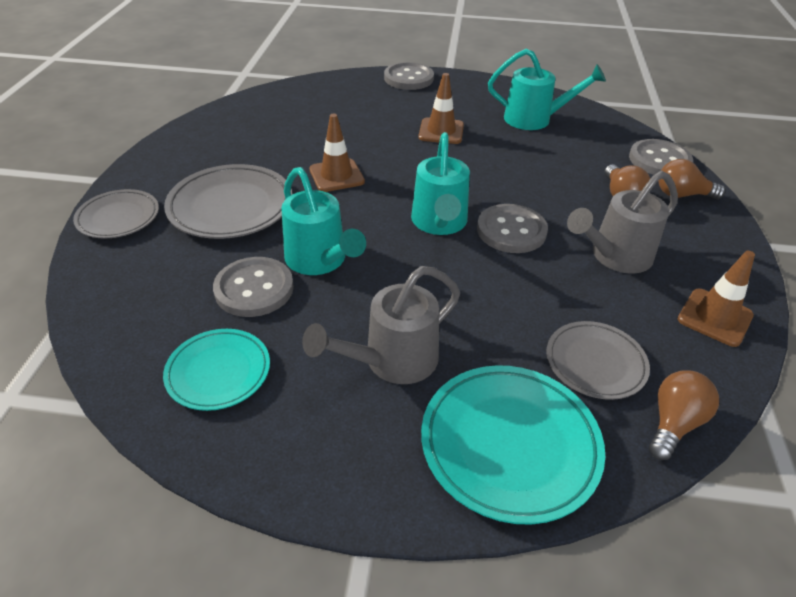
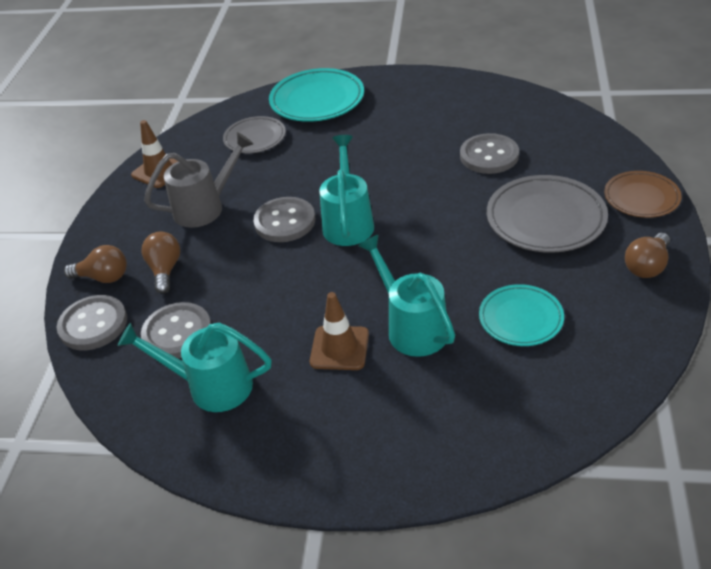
camera: 175 degrees left, 0 degrees up
(118, 217) = (641, 198): grey plate -> brown plate
(218, 372) = (488, 111): turquoise plate -> turquoise plate (520, 318)
(320, 261) = (446, 180): turquoise watering can -> turquoise watering can (412, 327)
(336, 176) = (455, 265): brown traffic cone -> none
(392, 361) = (383, 126): grey watering can -> none
(408, 78) = (386, 477): grey button -> grey button (177, 333)
(673, 423) = (224, 117): brown light bulb -> brown light bulb (647, 266)

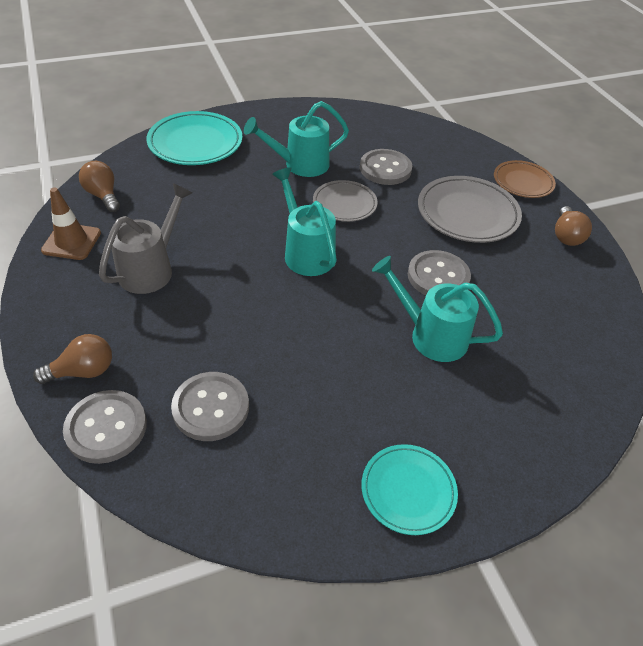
camera: 35 degrees left, 5 degrees up
(165, 270) = (151, 344): brown light bulb -> brown light bulb (103, 195)
(211, 386) = (286, 452): turquoise watering can -> turquoise watering can (300, 165)
(255, 138) = (157, 189): grey plate -> grey plate (344, 204)
(285, 221) = (244, 265): grey button -> grey button (438, 276)
(339, 348) = (382, 374): brown traffic cone -> none
(520, 318) = (510, 303): turquoise plate -> turquoise plate (408, 491)

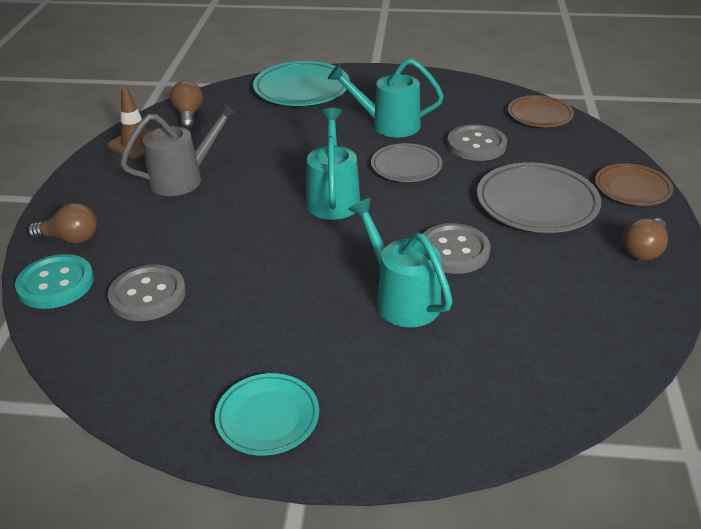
camera: 30 degrees right, 10 degrees down
(106, 428) = (56, 284): grey button -> turquoise button
(413, 129) = (539, 115): none -> brown plate

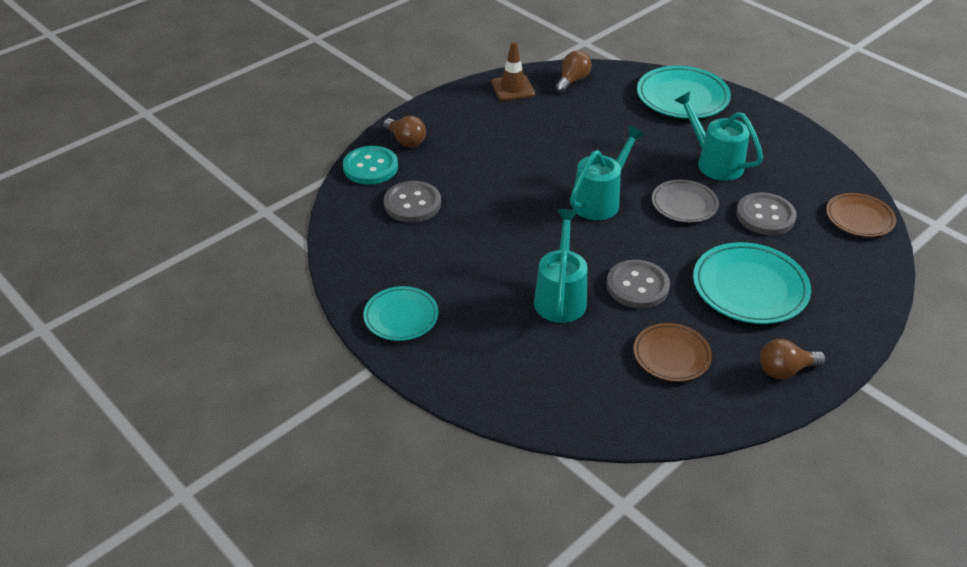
camera: 40 degrees right, 5 degrees up
(184, 178) = (516, 132): grey watering can -> none
(537, 203) = (749, 288): grey plate -> turquoise plate
(632, 188) = (850, 321): brown plate -> brown plate (671, 355)

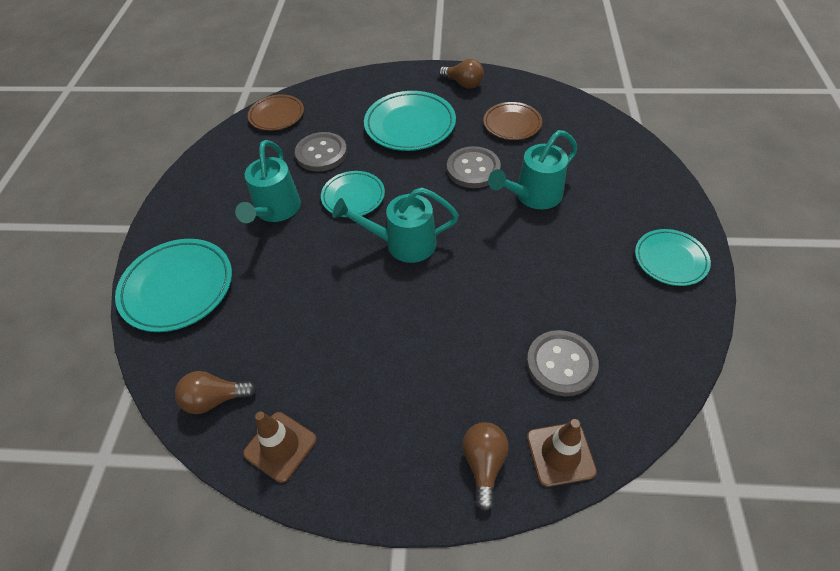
camera: 130 degrees left, 10 degrees up
(370, 167) = (560, 454): turquoise button -> brown traffic cone
(684, 204) = (353, 197): grey plate -> turquoise plate

